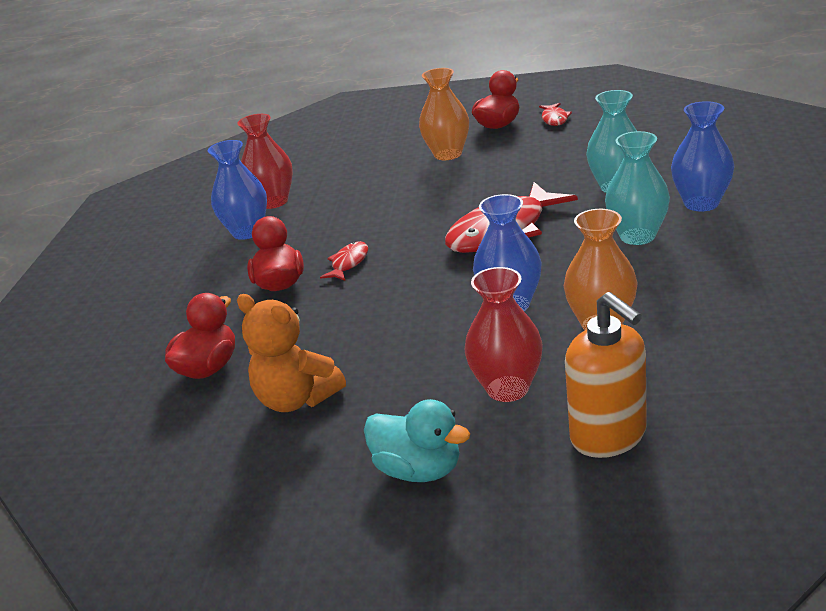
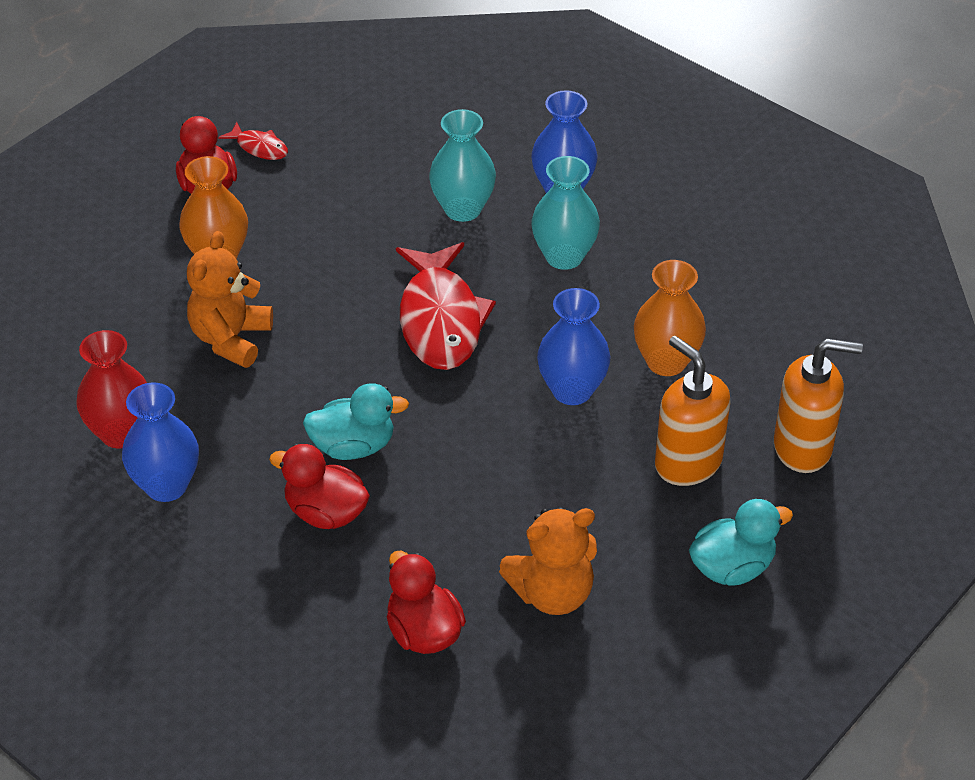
camera: 60 degrees left, 15 degrees up
(348, 263) = (353, 446): red fish -> turquoise duck
(387, 189) = (231, 339): none -> orange teddy bear
(507, 388) = (687, 463): red vase -> orange soap dispenser

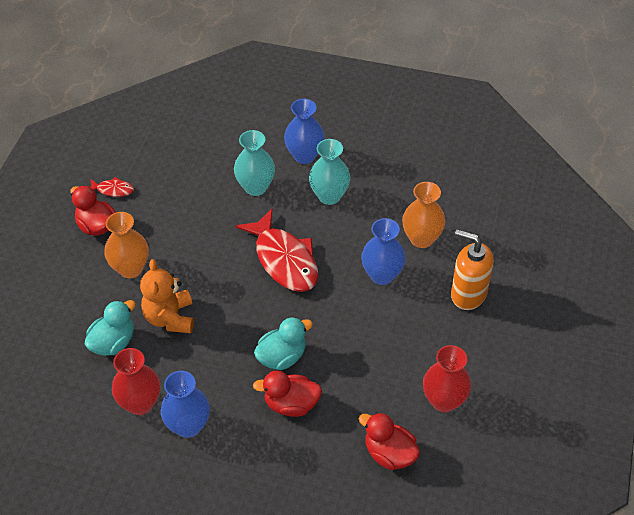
camera: 25 degrees left, 5 degrees up
(552, 593) = (444, 401): orange teddy bear -> red vase
(732, 567) = (527, 346): turquoise duck -> turquoise duck (113, 343)
(803, 448) = (521, 262): orange soap dispenser -> none

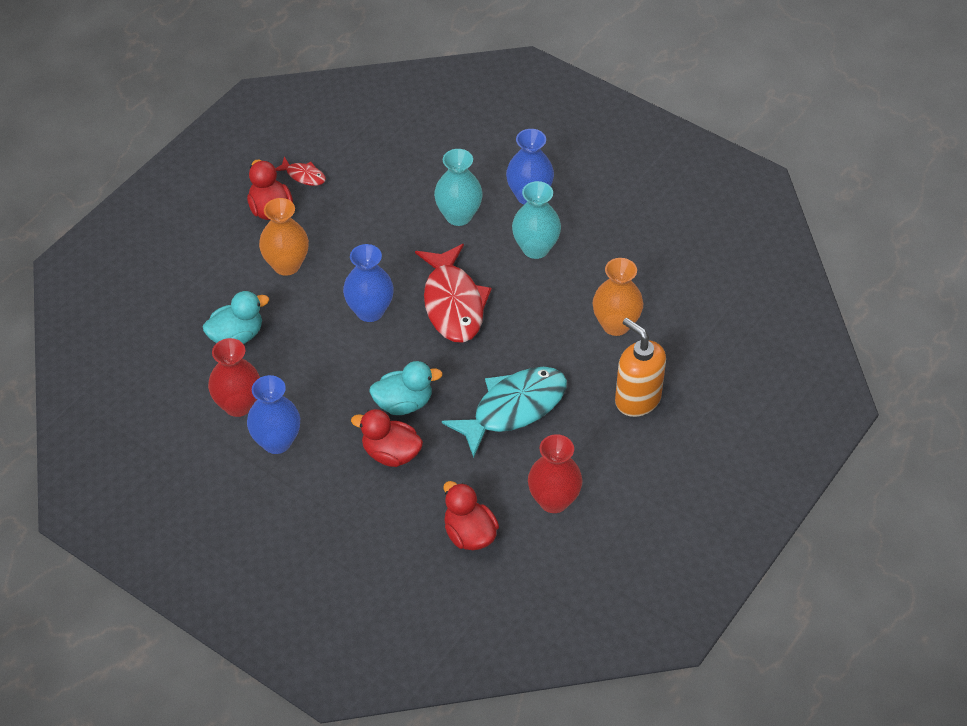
camera: 20 degrees right, 0 degrees up
(170, 318) = (305, 328): orange teddy bear -> none
(374, 332) = (514, 408): none -> turquoise fish
(382, 275) = (552, 351): blue vase -> blue vase (370, 311)

